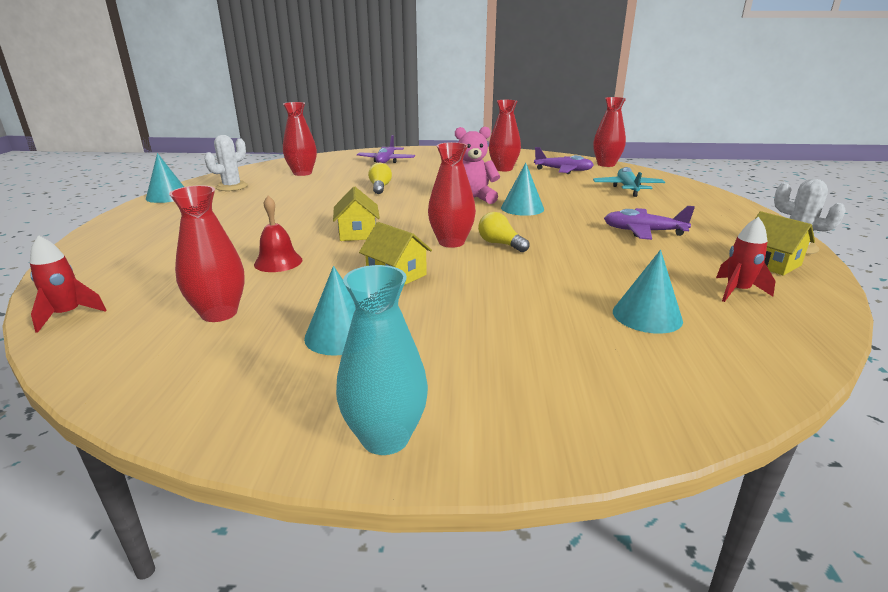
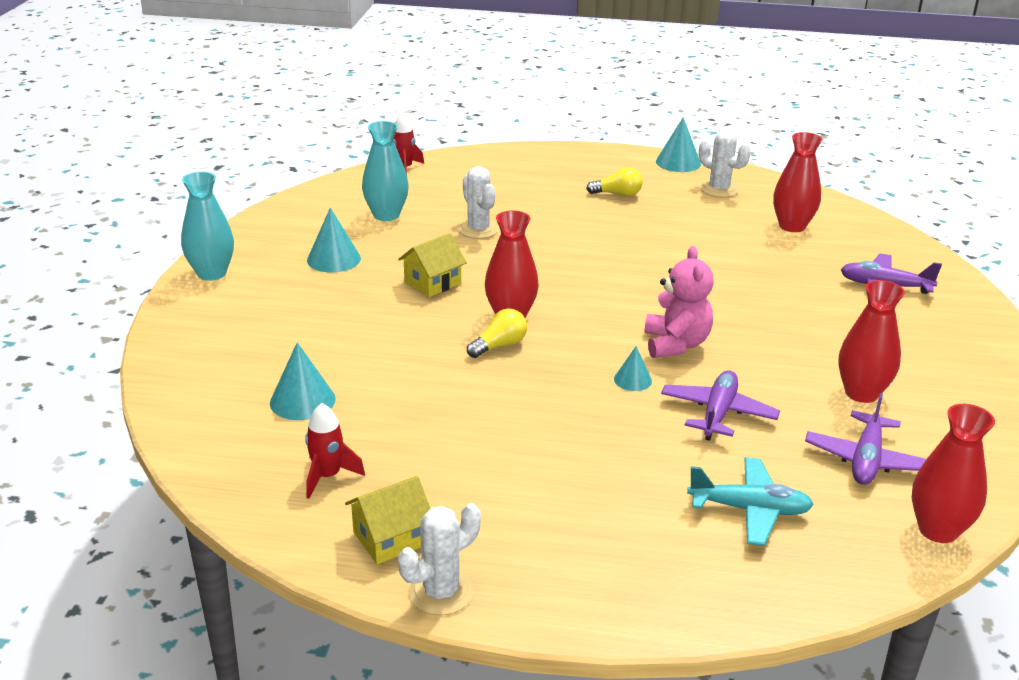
camera: 95 degrees right, 5 degrees up
(219, 313) = (386, 215): red vase -> turquoise vase
(278, 262) = (478, 229): red bell -> white cactus
(357, 233) = (547, 264): yellow house -> none
(380, 188) = (725, 279): yellow light bulb -> yellow light bulb (617, 194)
(522, 208) = (632, 380): turquoise cone -> turquoise cone, size x0.61
(643, 232) = (524, 463): purple plane -> purple plane (718, 413)

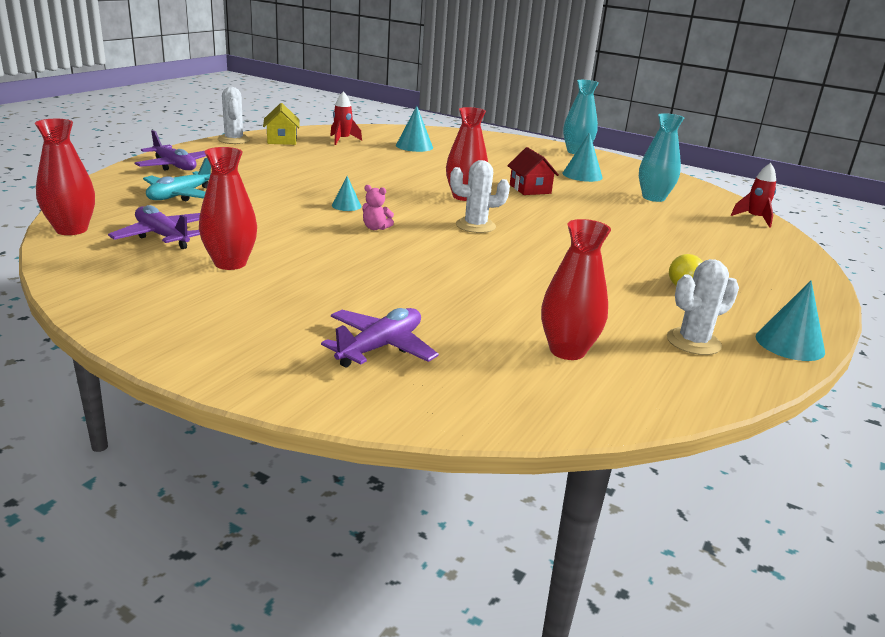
camera: 110 degrees right, 5 degrees down
(432, 283) = (530, 189): yellow house -> red house
(478, 229) = (616, 217): white cactus -> white cactus (475, 226)
(499, 346) = (428, 187): yellow light bulb -> none
(675, 344) = (375, 228): pink teddy bear -> pink teddy bear, size x0.51
(718, 413) = (277, 215): purple plane -> purple plane (174, 166)

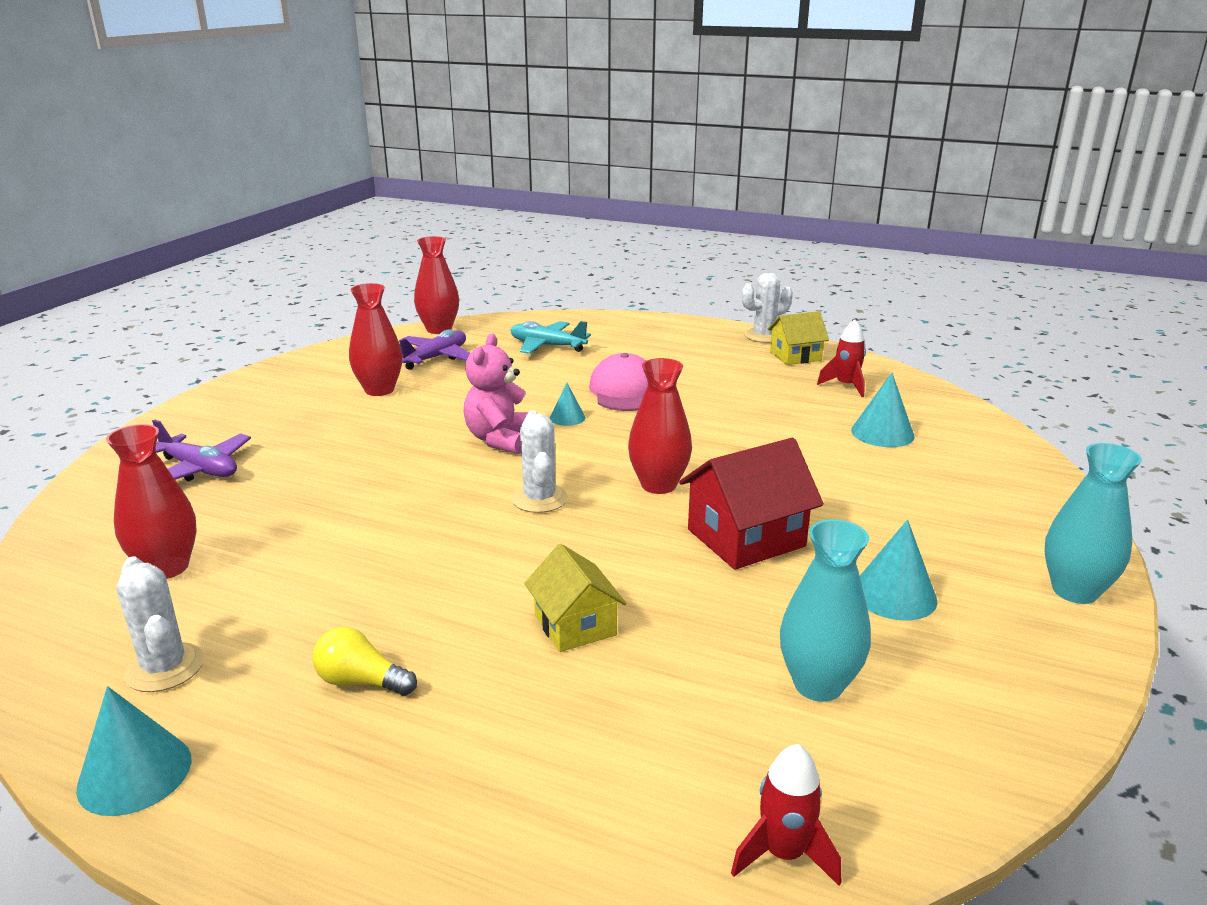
camera: 85 degrees right, 0 degrees up
(174, 166) = (636, 329): purple plane -> none
(308, 185) = (625, 391): none -> pink cap
(375, 228) = (500, 440): pink teddy bear -> pink teddy bear, size x1.95
(530, 189) = (746, 538): red house -> red house, size x1.53
(619, 232) = (575, 625): none -> yellow house

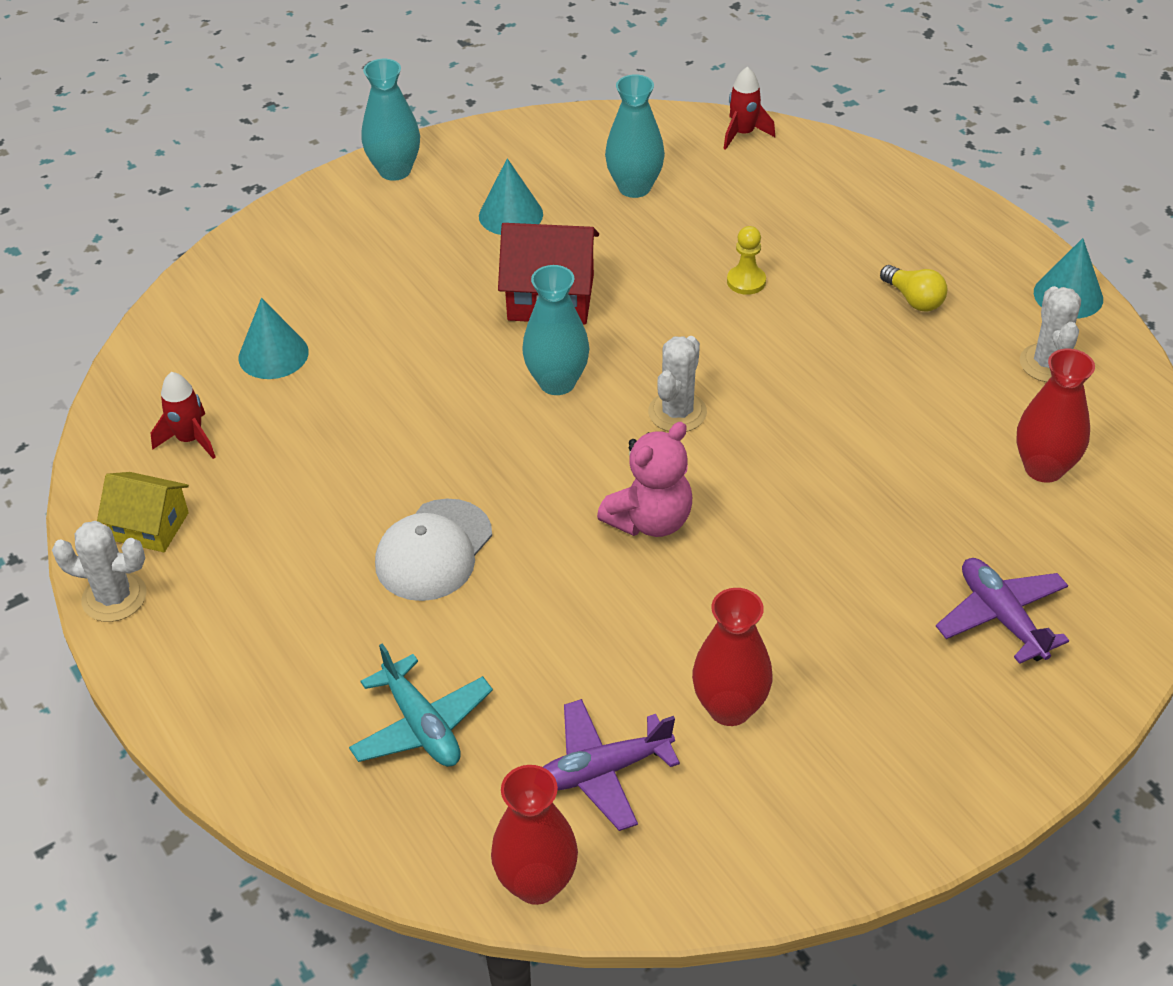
camera: 145 degrees left, 20 degrees up
(567, 417) = (547, 528): turquoise cone -> none
(575, 625) = (746, 281): yellow house -> yellow pawn
(625, 391) = (434, 550): pink cap -> white cap
(658, 485) = (557, 382): red vase -> turquoise vase

